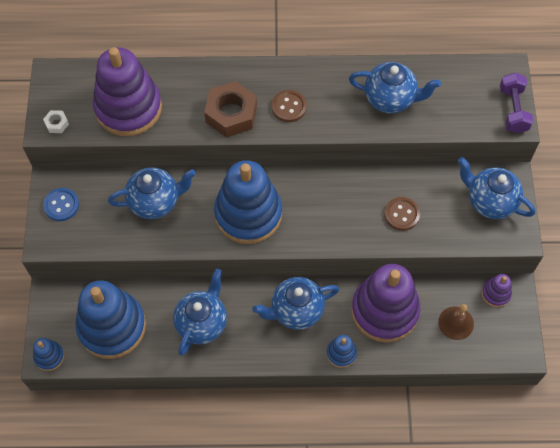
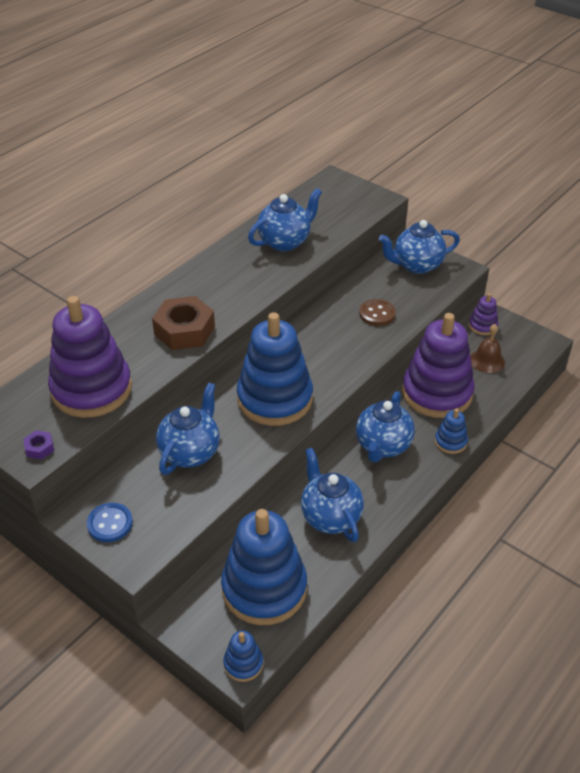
camera: 50 degrees left, 20 degrees down
(57, 124) = (39, 448): white nut -> purple nut
(289, 107) = (222, 295): brown button -> none
(513, 110) = (368, 194): purple dumbbell -> none

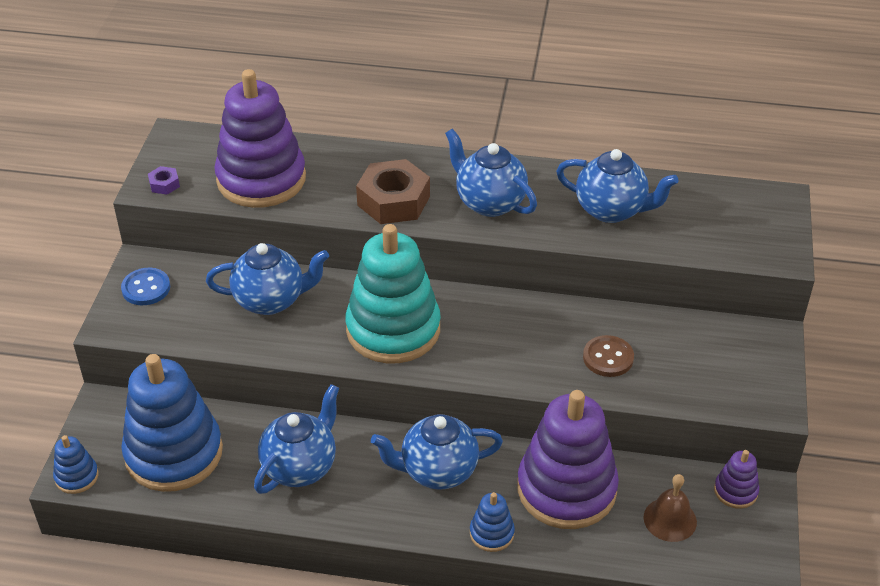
camera: 60 degrees right, 0 degrees up
(275, 399) = (393, 329): blue stacking toy -> turquoise stacking toy
(416, 265) = (738, 359): blue teapot -> blue teapot (489, 202)

